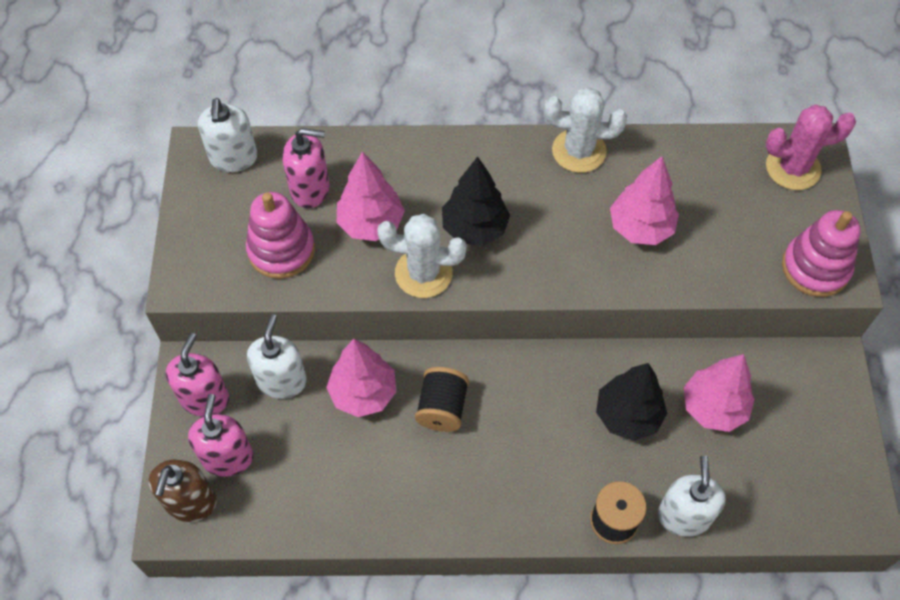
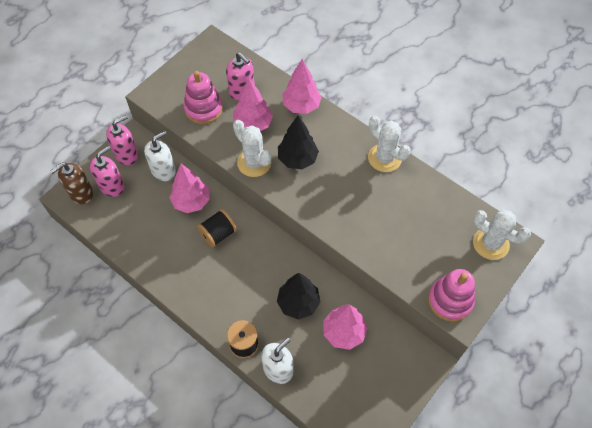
camera: 40 degrees right, 0 degrees up
(233, 158) = (223, 55): white soap dispenser -> none
(640, 228) = (378, 215): pink tree -> pink tree (301, 106)
(793, 168) = (490, 243): pink cactus -> white cactus

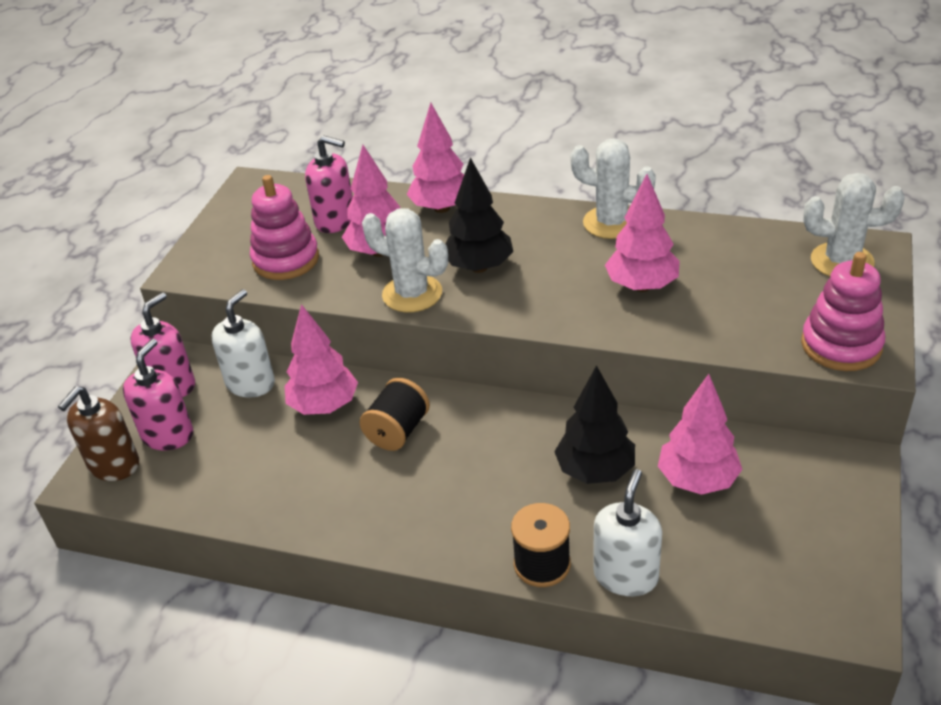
camera: 20 degrees left, 20 degrees down
(373, 211) = (642, 286): none -> pink tree

